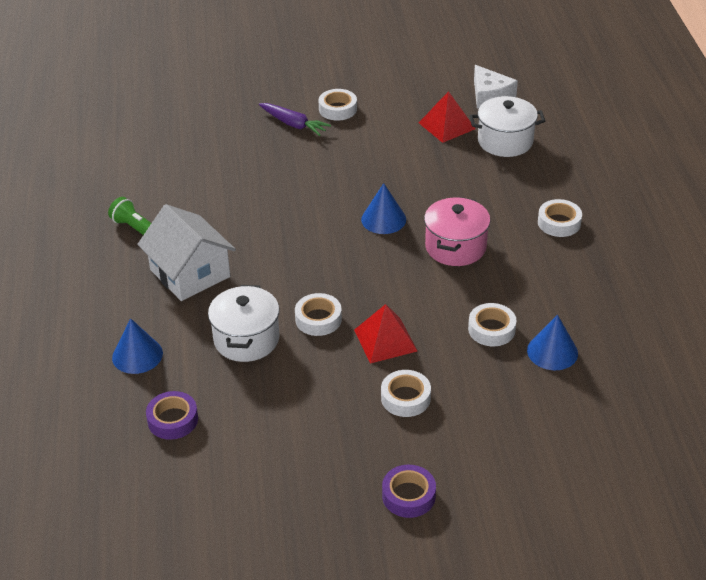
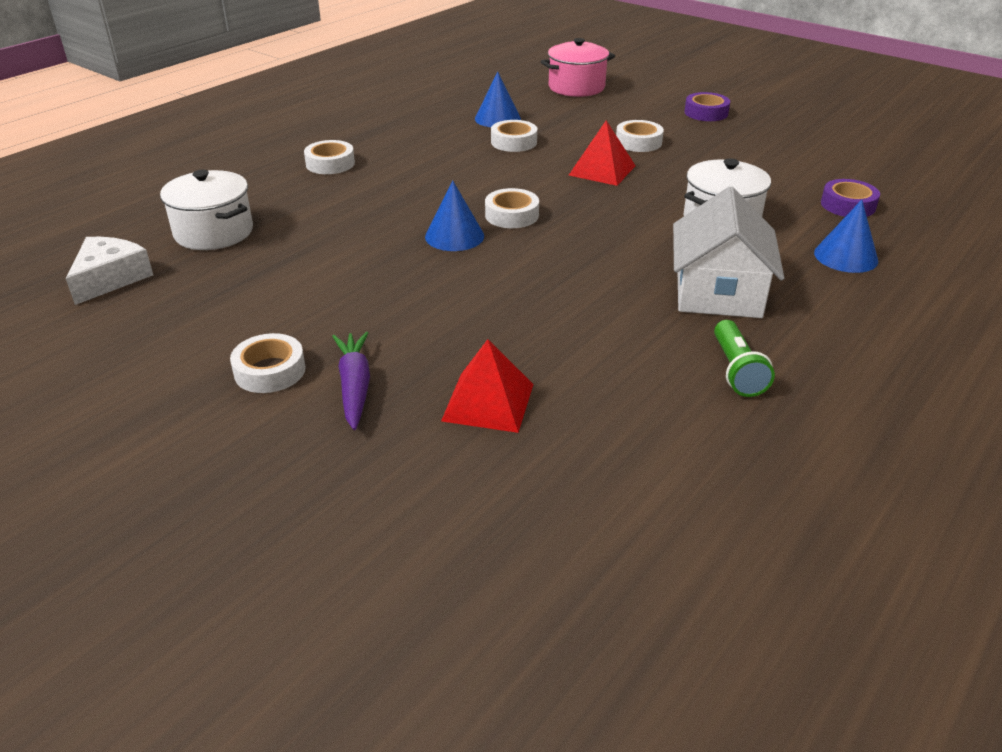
camera: 135 degrees left, 5 degrees down
(318, 319) = (636, 203): white tape -> white tape (511, 215)
(447, 125) = (219, 276): red pyramid -> red pyramid (488, 402)
(455, 247) = (438, 189): pink pot -> pink pot (576, 87)

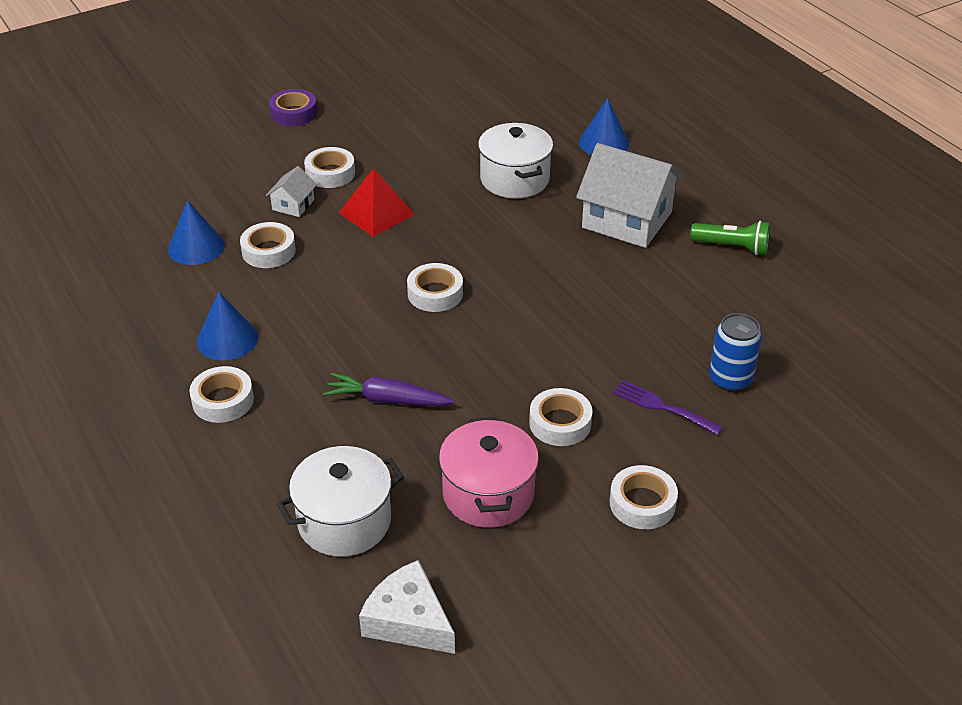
camera: 70 degrees left, 5 degrees up
(354, 386) = (685, 451): purple carrot -> purple carrot (387, 400)
(366, 306) = (560, 423): none -> white tape
(418, 362) = (662, 407): none -> purple fork
(454, 236) = (456, 340): blue cone -> blue cone (227, 339)
(488, 402) = (730, 379): red pyramid -> blue can
(576, 87) = (156, 170): pink pot -> pink pot (488, 494)
(581, 138) = (293, 205): none -> white house
(848, 205) = (526, 110): purple tape -> none

